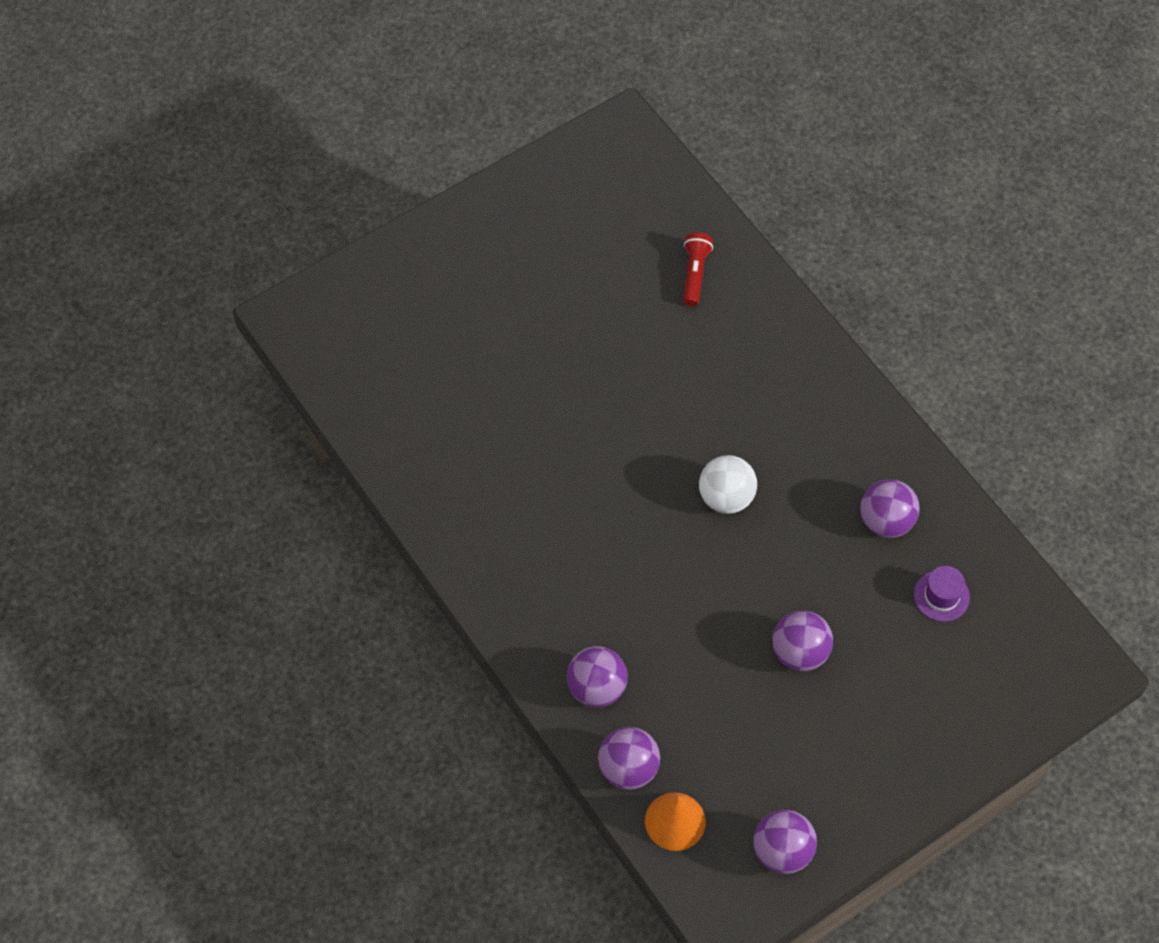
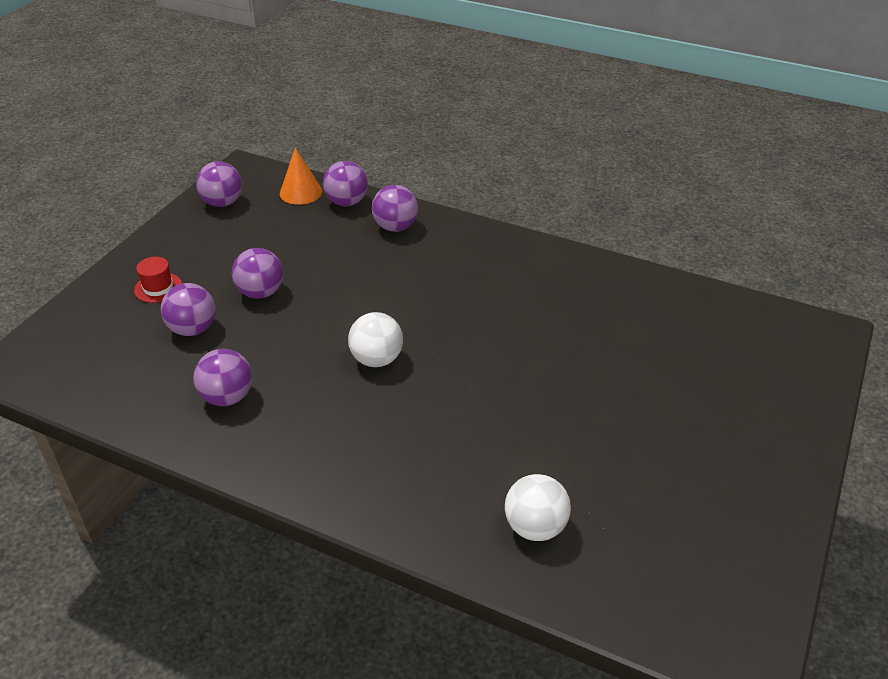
camera: 150 degrees right, 20 degrees down
(695, 273) = (535, 527): red flashlight -> white ball
(890, 631) = (193, 329): none -> purple ball
(909, 718) = (158, 288): none -> red hat
(941, 596) = (156, 366): purple hat -> none

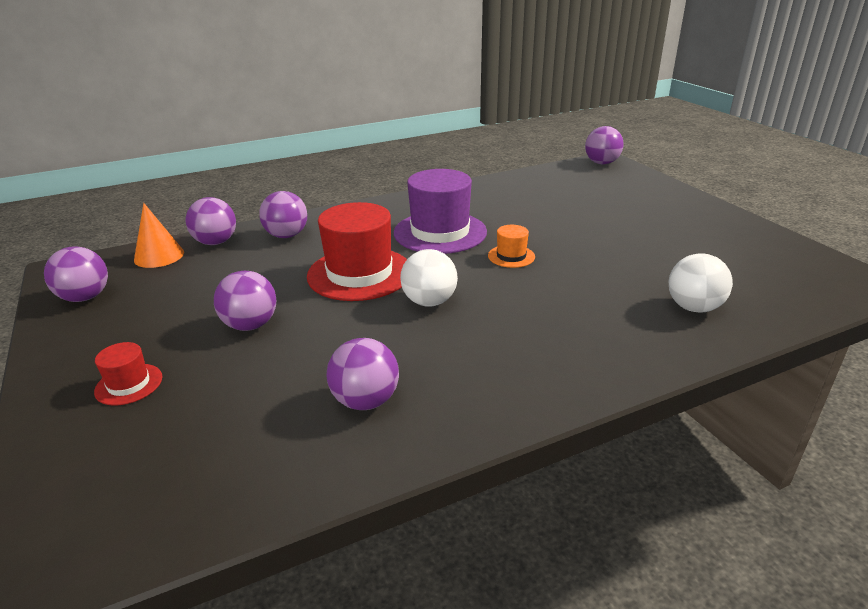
camera: 50 degrees left, 10 degrees down
(193, 329) = (232, 385): purple ball -> purple ball (601, 163)
(379, 299) = (359, 273): none -> red hat
(498, 303) = (440, 232): none -> purple hat
(503, 367) = (511, 256): none -> orange hat

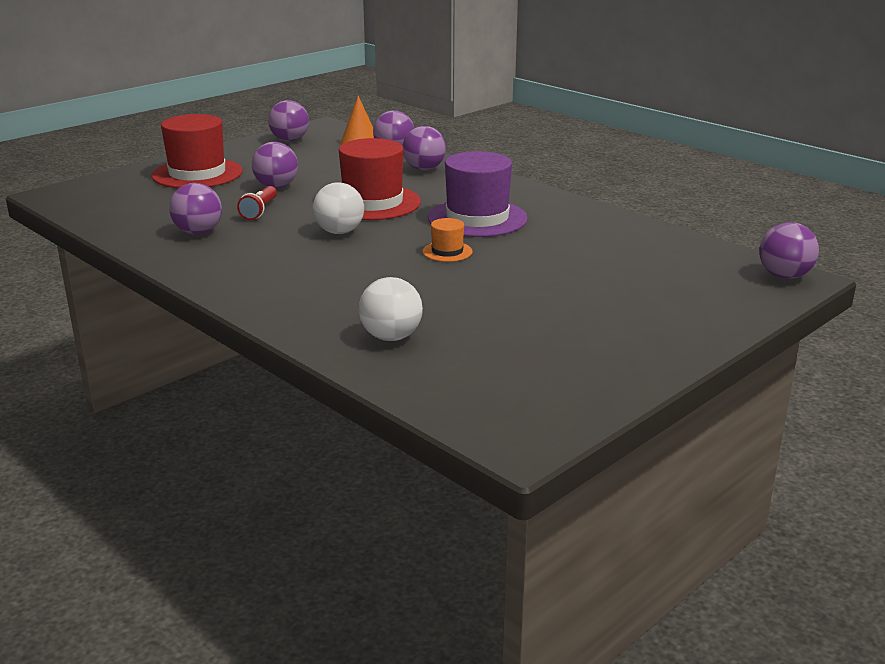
camera: 70 degrees right, 5 degrees down
(129, 384) = (197, 174): red hat -> red hat, size x2.14
(326, 345) = (259, 211): none -> red flashlight

